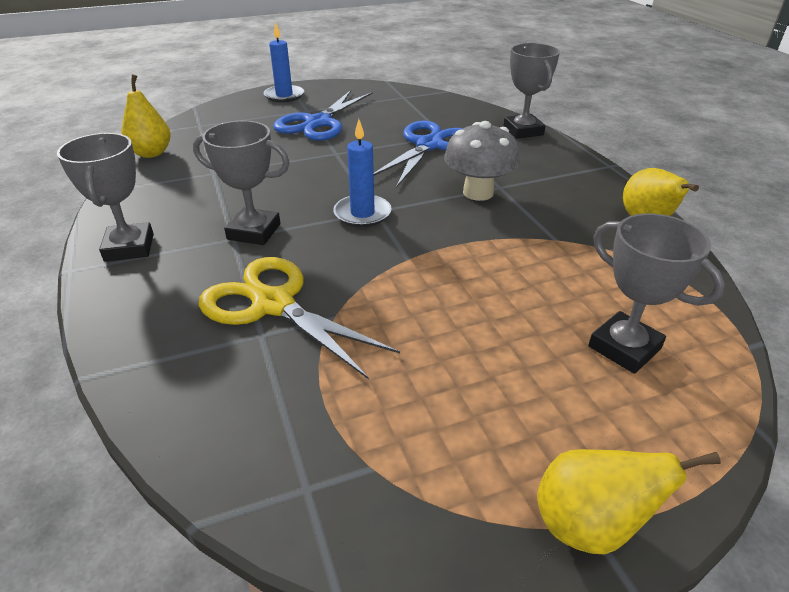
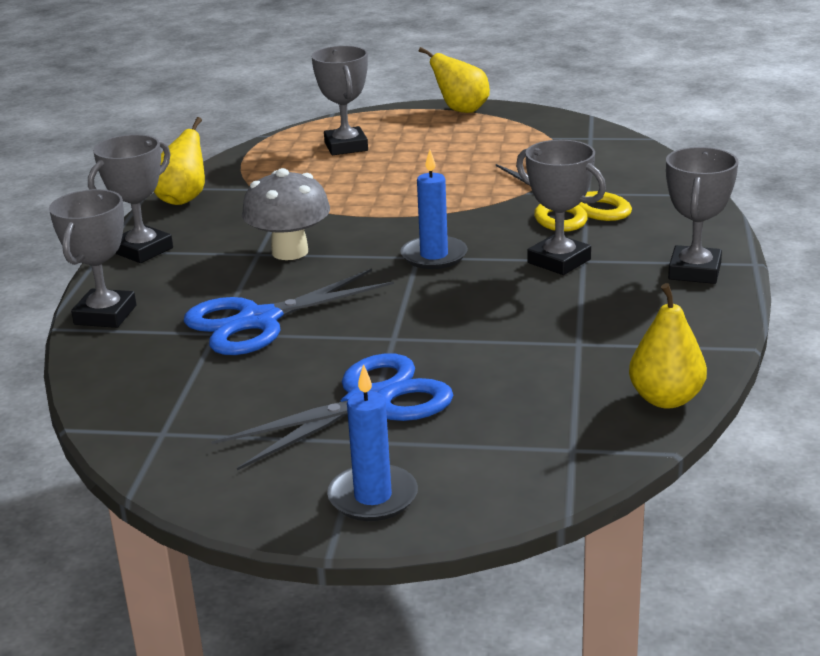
camera: 150 degrees left, 10 degrees down
(583, 171) = (142, 250): none -> grey trophy

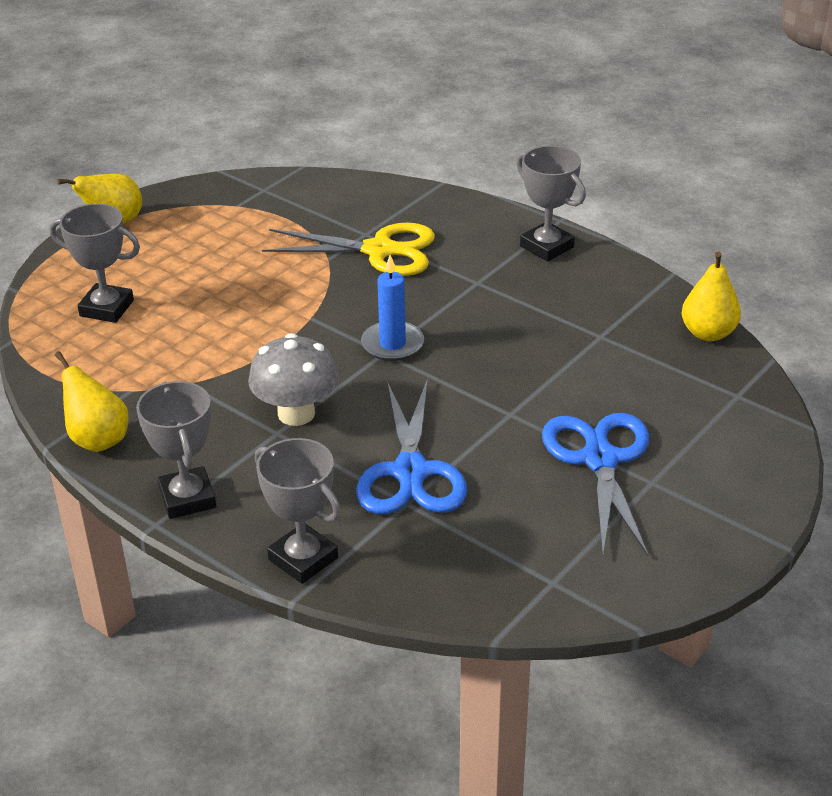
camera: 60 degrees left, 10 degrees up
(373, 497) = (732, 503): blue candle -> none
(559, 261) = (468, 293): grey trophy -> none

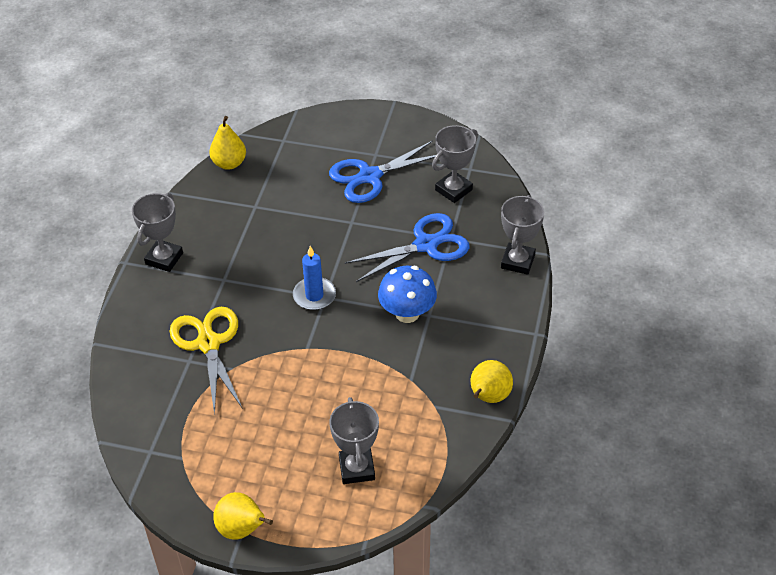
camera: 115 degrees left, 10 degrees up
(187, 498) = (507, 329): grey trophy -> grey trophy (453, 190)
(296, 413) = (407, 313): grey mushroom -> blue mushroom

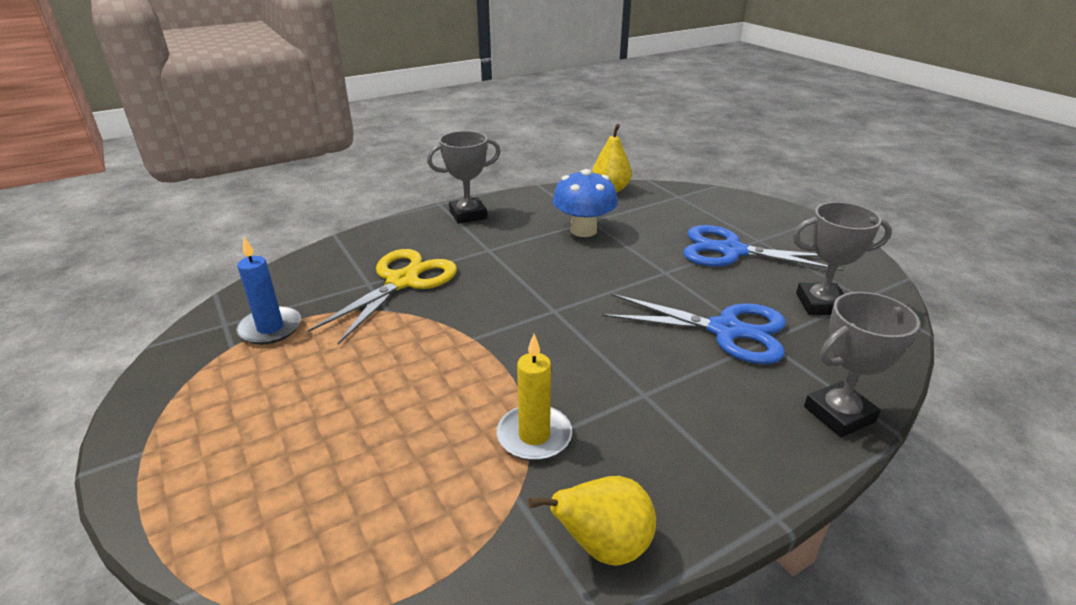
camera: 45 degrees right, 15 degrees down
(242, 529) = (143, 450): yellow pear -> none
(314, 295) = (545, 303): blue candle -> blue candle (270, 328)
(357, 468) = (330, 490): grey trophy -> none
(407, 313) = (620, 376): blue mushroom -> blue mushroom (583, 230)
(407, 375) = (534, 436): none -> yellow candle

